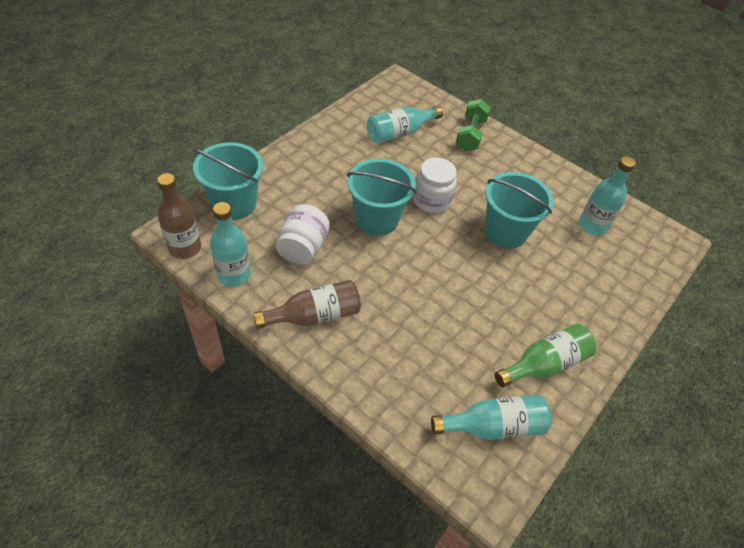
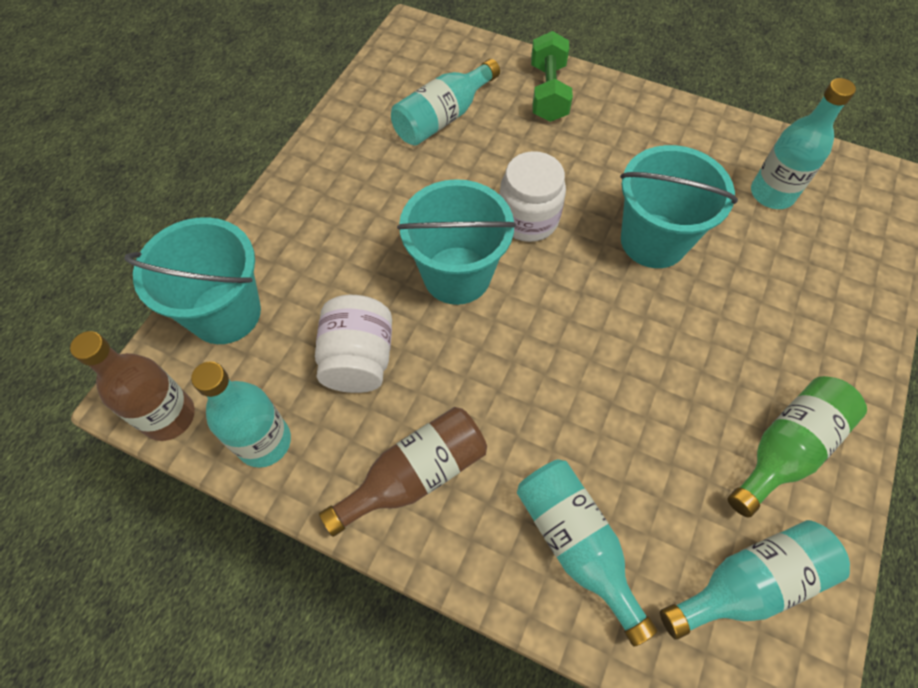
camera: 10 degrees left, 10 degrees up
(396, 376) = (576, 544): none -> turquoise bottle

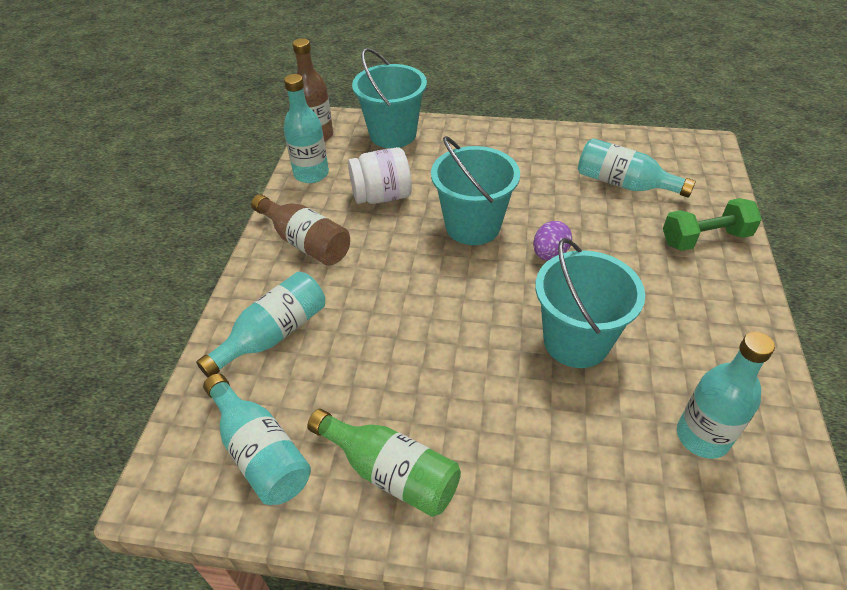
camera: 75 degrees right, 15 degrees down
(528, 219) = (549, 254): white jar -> purple egg

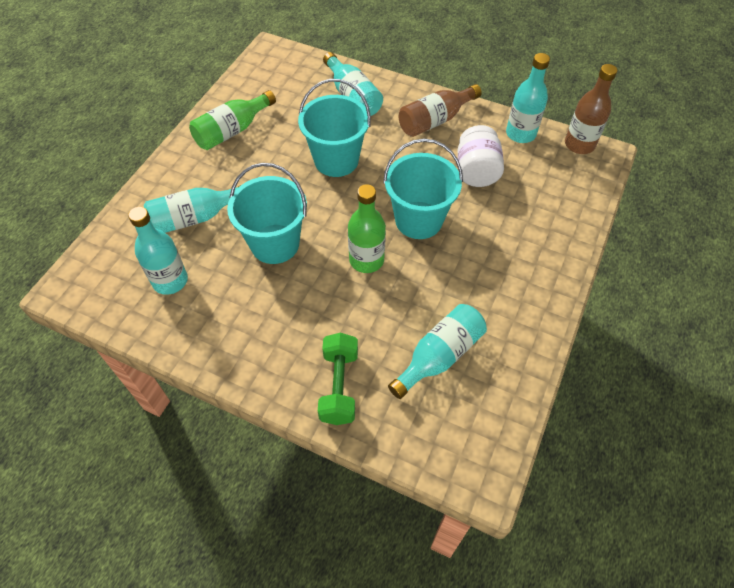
camera: 105 degrees right, 10 degrees up
(260, 452) = (272, 84): turquoise bottle -> turquoise bottle (195, 218)
(393, 134) = (570, 197): turquoise bucket -> turquoise bucket (336, 160)
(549, 254) = (366, 260): purple egg -> green bottle

